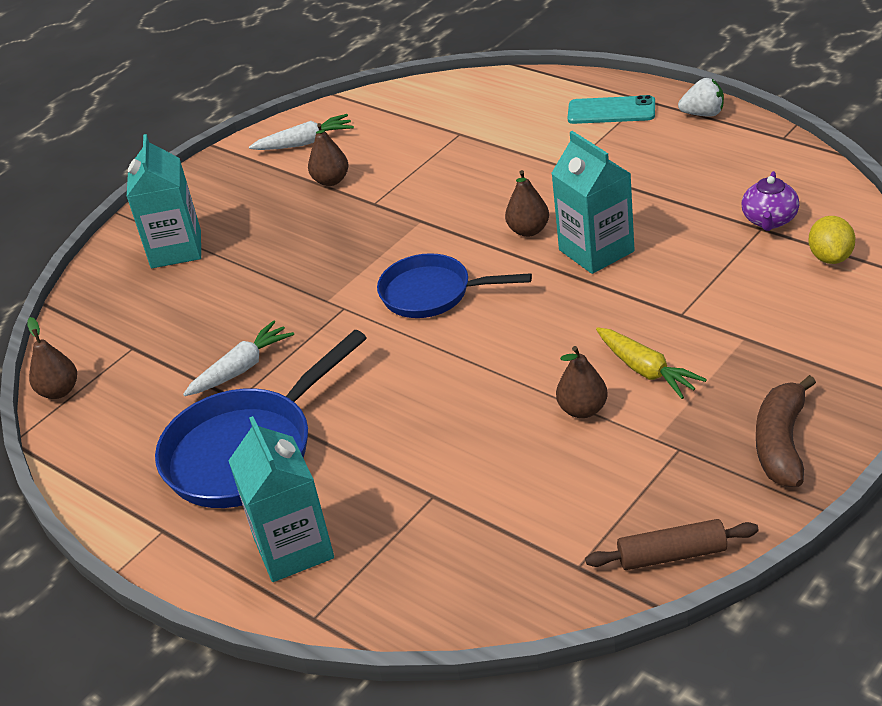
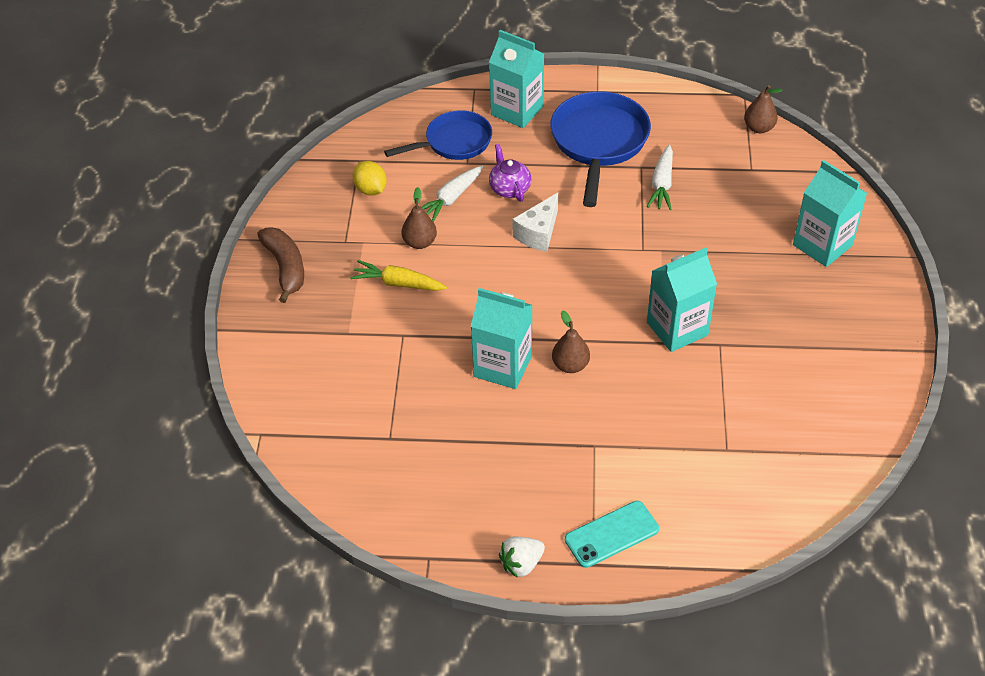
camera: 140 degrees right, 10 degrees up
(305, 143) = (853, 384): white carrot -> white carrot (451, 199)
(331, 181) = (780, 352): brown pear -> none
(396, 227) = (677, 329): none -> turquoise carton
(432, 293) = (592, 284): blue pan -> blue pan (454, 142)
(434, 367) = (538, 233): none -> white cheese
(672, 555) = (313, 184): brown rolling pin -> none
(769, 220) = (387, 449): purple teapot -> purple teapot (509, 188)
(830, 257) = (321, 428): yellow lemon -> yellow lemon (371, 190)

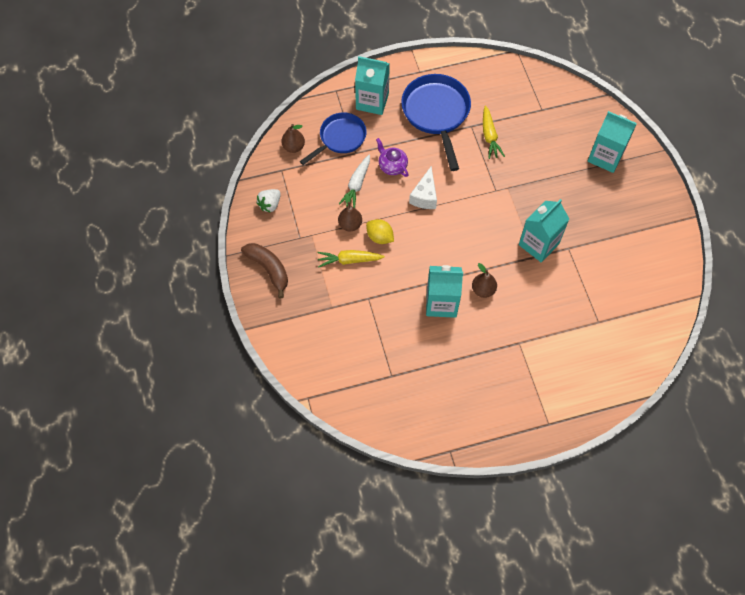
camera: 20 degrees left, 15 degrees up
(371, 190) = (299, 192): yellow lemon -> yellow lemon (380, 237)
(521, 564) = (507, 437): white strawberry -> white strawberry (270, 204)
(611, 534) = (552, 401): turquoise phone -> none
(662, 184) = (489, 136): white carrot -> yellow carrot
(758, 128) = (535, 75): brown pear -> brown pear (293, 147)

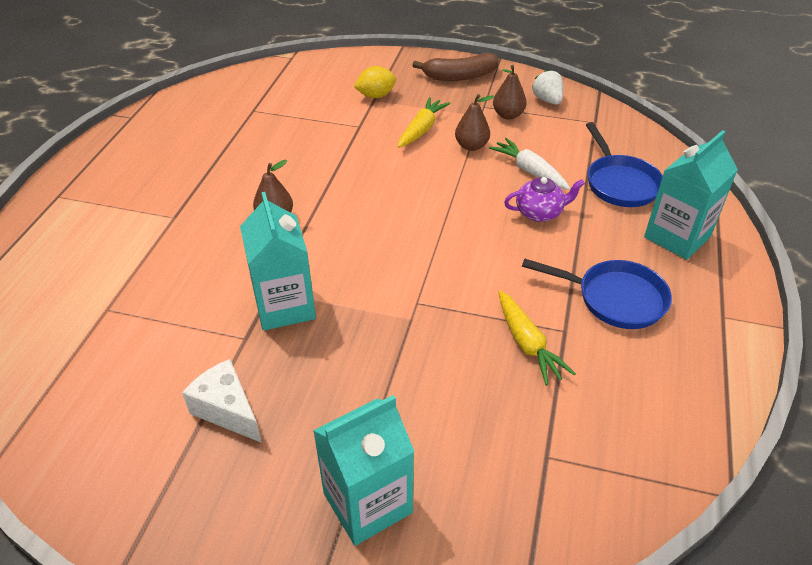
camera: 120 degrees right, 20 degrees down
(293, 147) = (627, 141): brown pear -> brown pear (508, 115)
(380, 237) = (433, 162): yellow lemon -> yellow lemon (376, 95)
(425, 196) = (465, 223): white cheese -> white cheese (227, 410)
(436, 113) = (615, 299): blue pan -> blue pan, size x0.66
(441, 303) = (296, 176): turquoise carton -> none
(489, 136) = (527, 344): yellow carrot -> yellow carrot turned 135 degrees counterclockwise

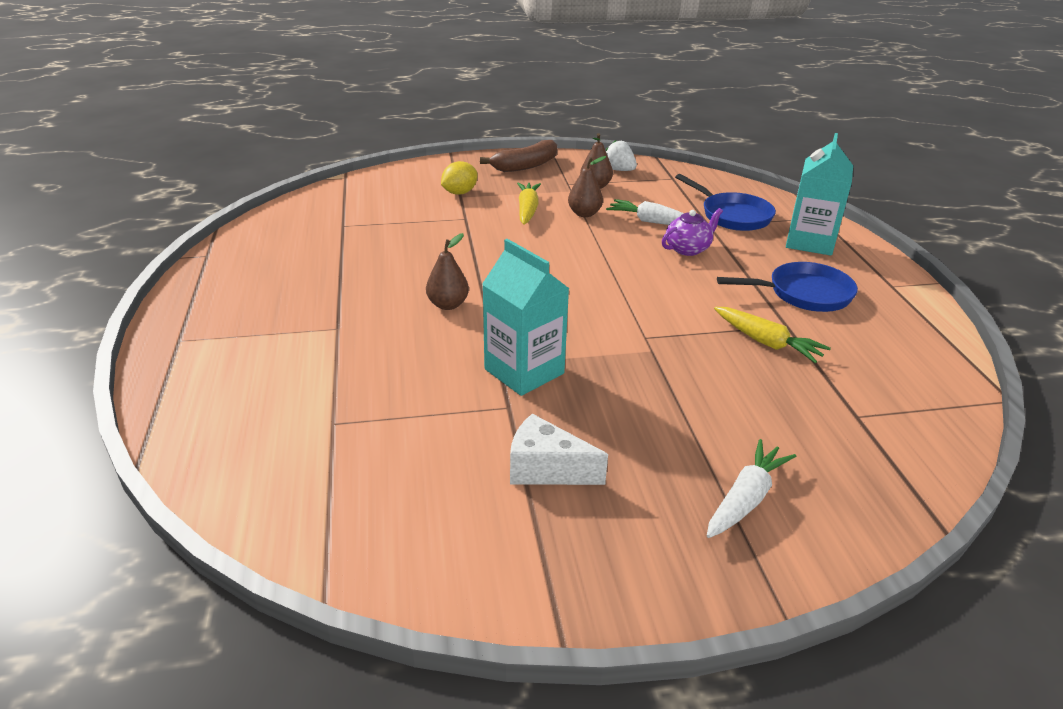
camera: 25 degrees left, 10 degrees down
(367, 503) = (746, 498): turquoise carton -> white carrot

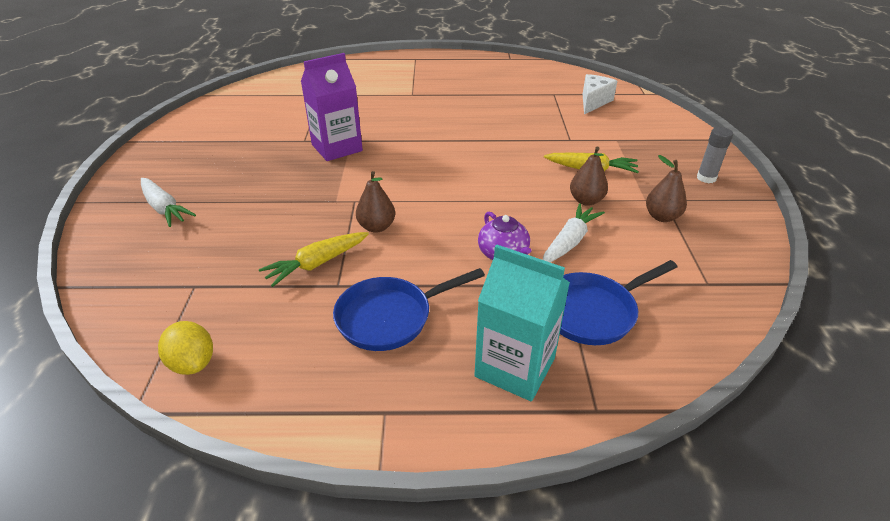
camera: 100 degrees right, 5 degrees up
(448, 305) = (428, 127): brown pear -> brown pear (376, 227)
(459, 193) = (624, 139): yellow lemon -> yellow lemon (193, 363)
(524, 371) = (337, 148): turquoise carton -> purple carton
(525, 166) = (706, 178): brown banana -> grey glue stick
(546, 469) = (242, 147): white cheese -> white cheese (593, 102)
(619, 170) = (719, 241): white strawberry -> none
(804, 294) = (390, 317): blue pan -> blue pan turned 60 degrees clockwise

